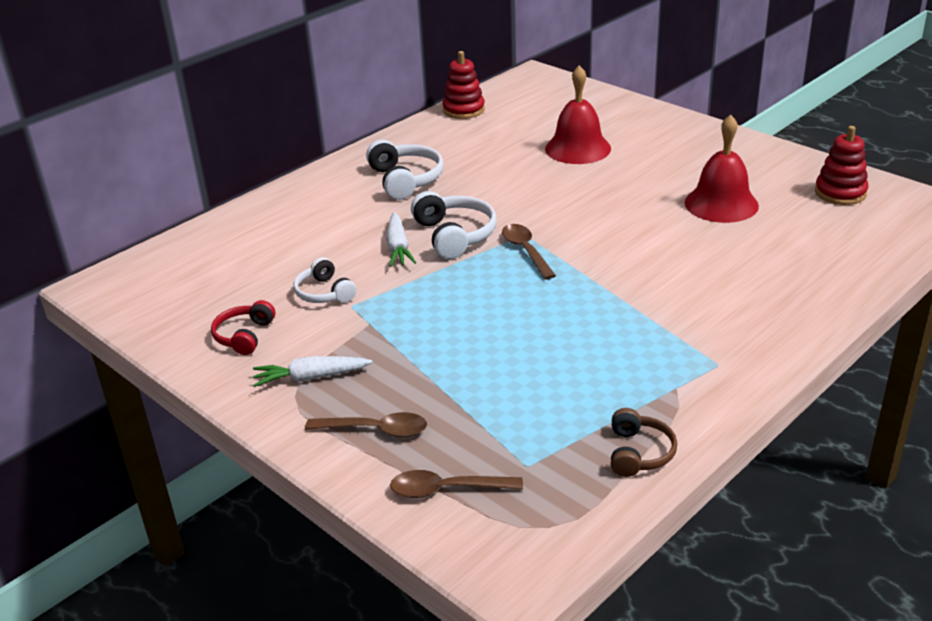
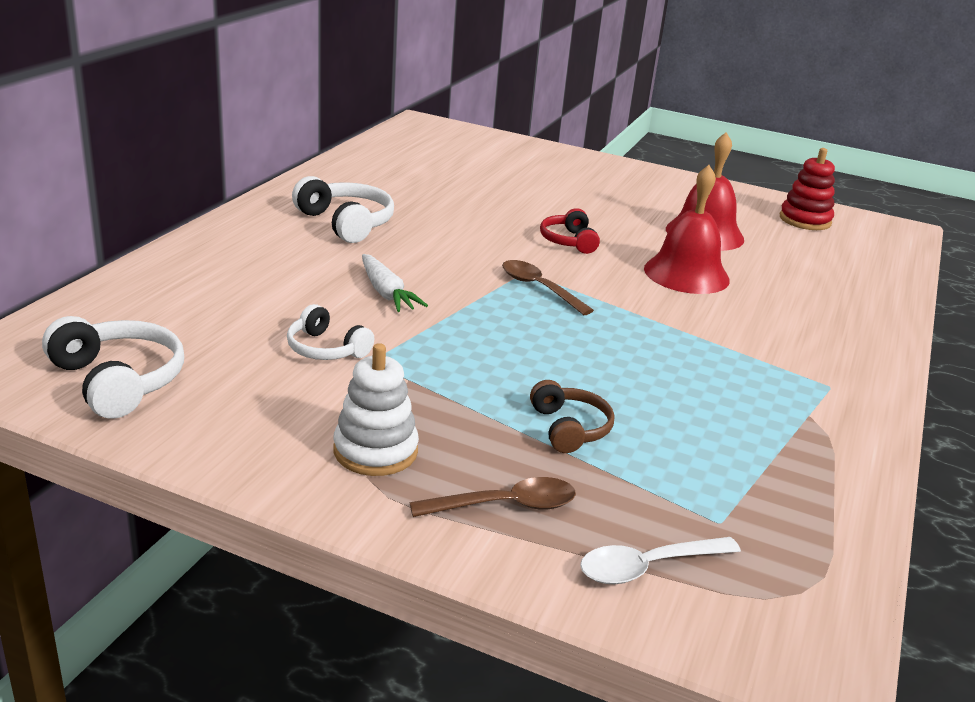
camera: 25 degrees left, 5 degrees down
(245, 336) = (248, 409): red headphones -> red headphones (569, 241)
(311, 377) = (375, 451): white carrot -> white stacking toy
(446, 490) = (647, 567): brown spoon -> white spoon
(454, 235) = (445, 277): white headphones -> white headphones (117, 381)
(463, 110) = (366, 154): red stacking toy -> none
(578, 148) = (519, 188): red bell -> red bell (686, 274)
(638, 453) = (828, 490): brown headphones -> brown headphones (569, 428)

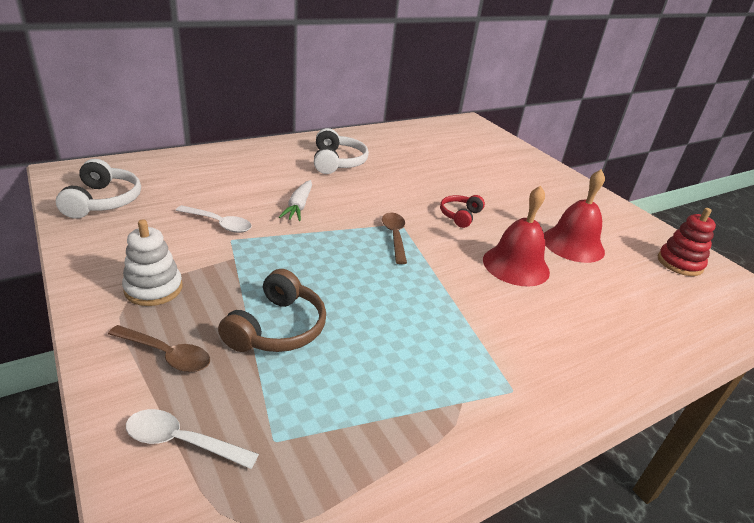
camera: 35 degrees right, 5 degrees up
(326, 349) = (219, 224): white headphones -> white spoon
(569, 428) = (277, 328): brown headphones -> brown headphones, size x1.54

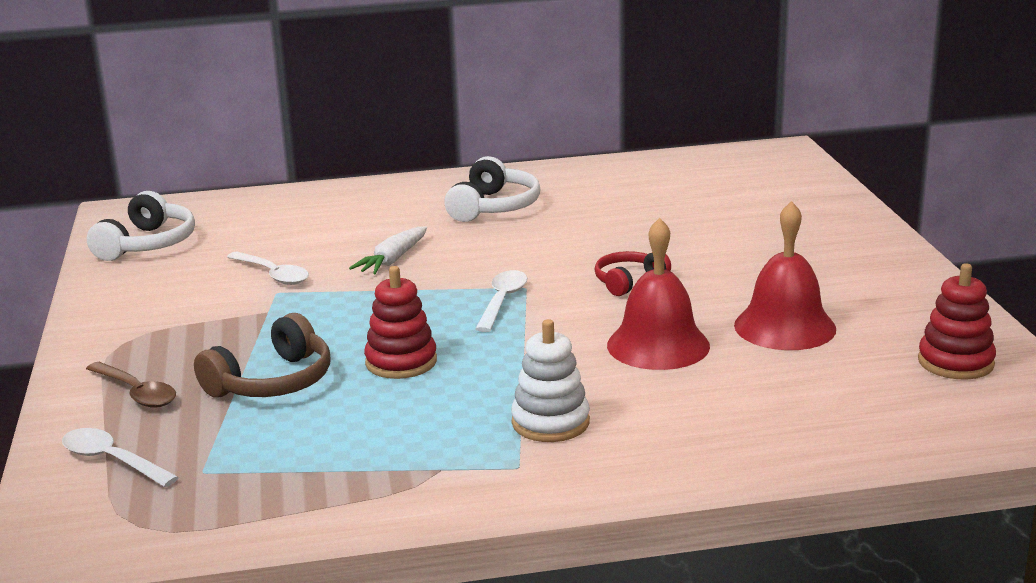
camera: 25 degrees right, 10 degrees down
(153, 289) = (156, 334): white stacking toy -> white stacking toy (550, 422)
(362, 297) = (401, 362): none -> red stacking toy
(394, 236) = (502, 301): brown spoon -> white spoon

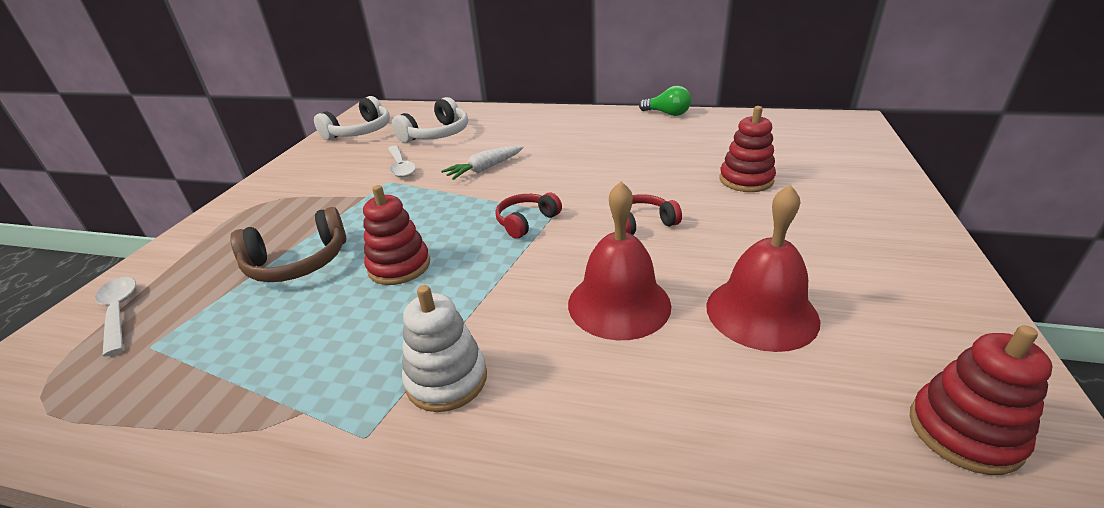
camera: 25 degrees right, 10 degrees up
(136, 393) = (213, 249): brown spoon -> none
(493, 207) = (590, 137): white headphones -> white headphones (436, 134)
(502, 301) = (526, 222): white spoon -> red headphones
(567, 167) = (667, 114): none -> green light bulb
(707, 226) = (746, 180): none -> red stacking toy

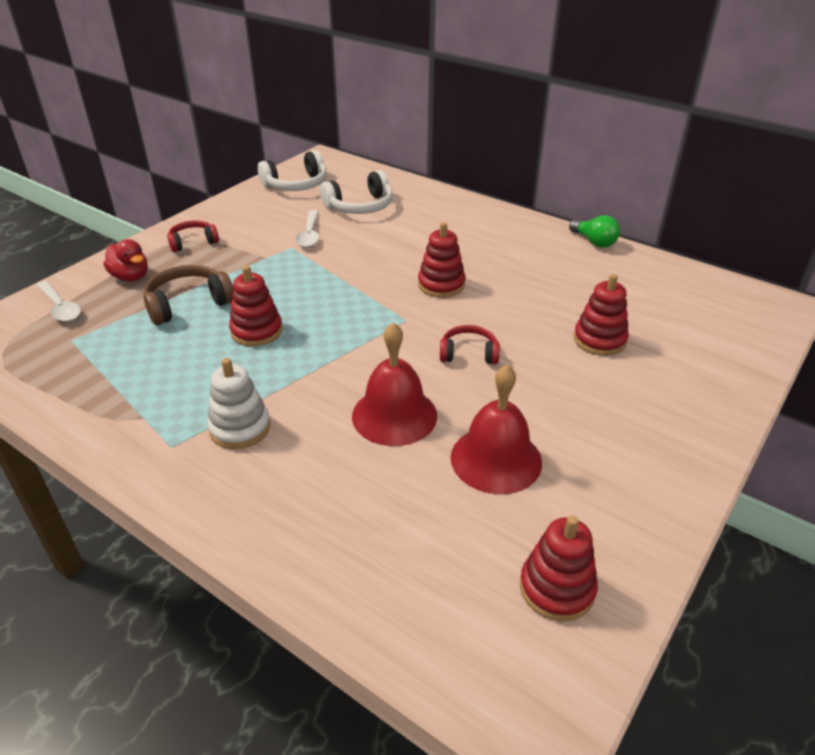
camera: 20 degrees right, 5 degrees up
(119, 312) = (60, 307): white spoon -> white spoon turned 150 degrees clockwise
(208, 254) = (131, 277): none -> red duck
(298, 262) = (188, 304): brown headphones -> brown headphones turned 150 degrees clockwise
(485, 169) = (378, 258): white carrot -> none
(526, 222) = (376, 322): red headphones -> red headphones (193, 242)
(565, 175) = (441, 285): none -> red stacking toy

